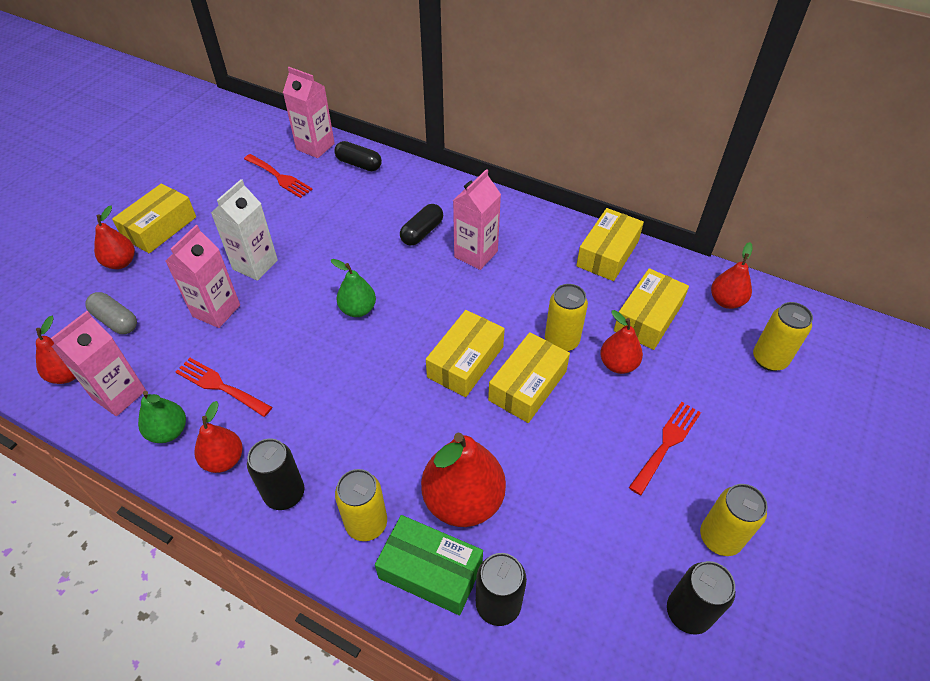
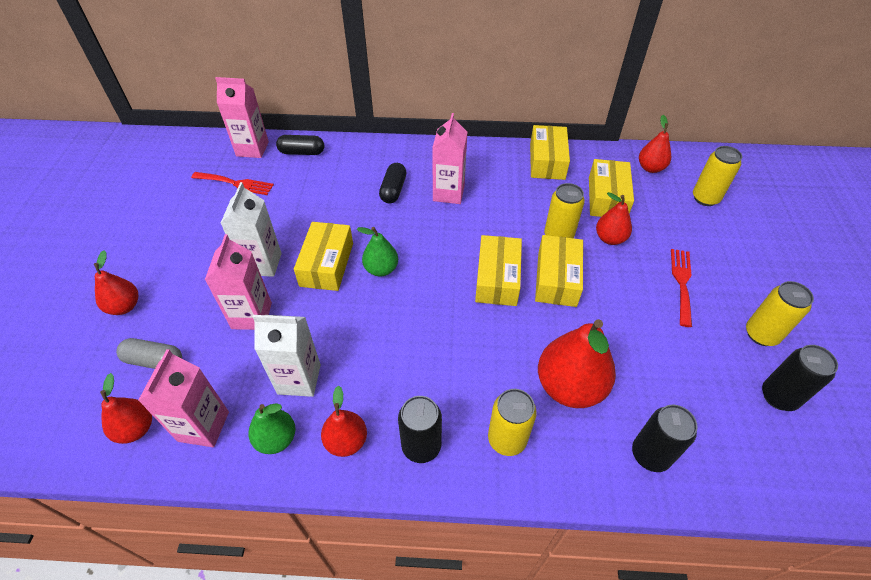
camera: 25 degrees left, 0 degrees up
(160, 227) = (145, 262): yellow box -> yellow box (327, 264)
(220, 386) = (299, 379): red fork -> white carton
(430, 571) = (583, 453): green box -> none

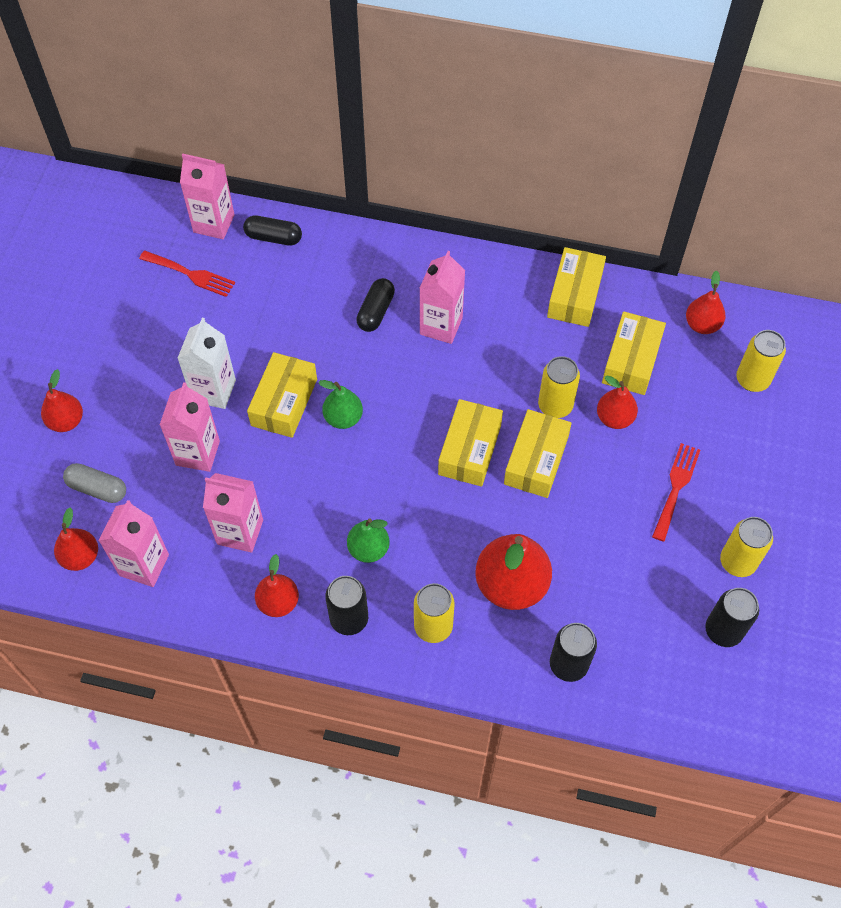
camera: 10 degrees right, 10 degrees up
(276, 439) = (212, 589): green pear -> green pear (368, 549)
(299, 379) = (240, 532): white carton -> pink carton

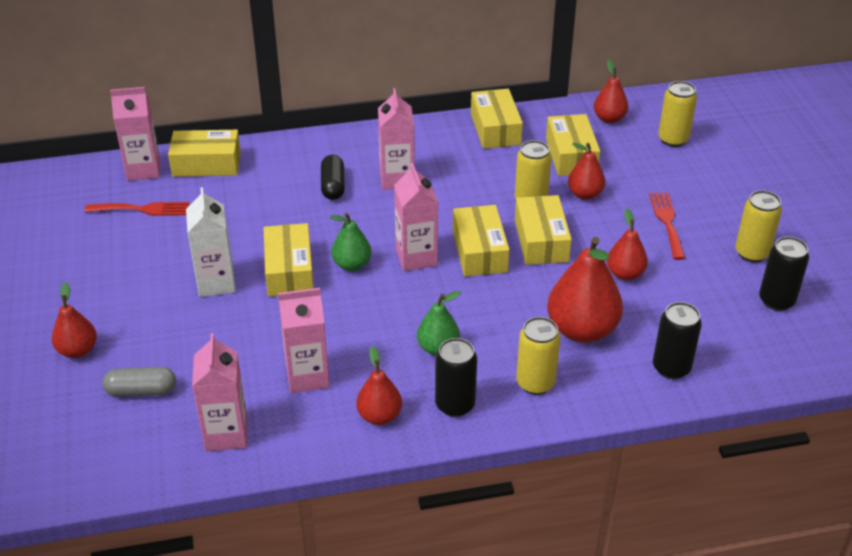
camera: 25 degrees left, 20 degrees down
(80, 557) = (155, 450): red pear -> red pear (625, 274)
(197, 453) = (228, 332): pink carton -> pink carton (416, 257)
(273, 237) = (206, 164): black capsule -> yellow box

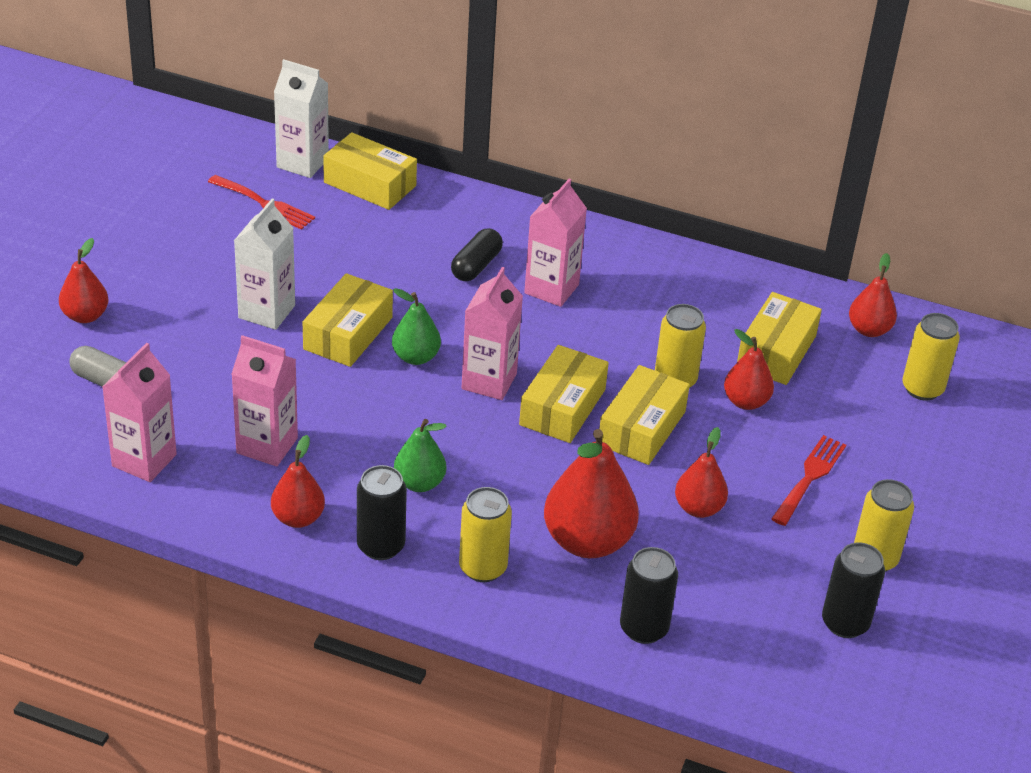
camera: 30 degrees right, 0 degrees up
(143, 170) = (302, 163): pink carton -> white carton
(495, 129) = (718, 282): yellow box -> none

